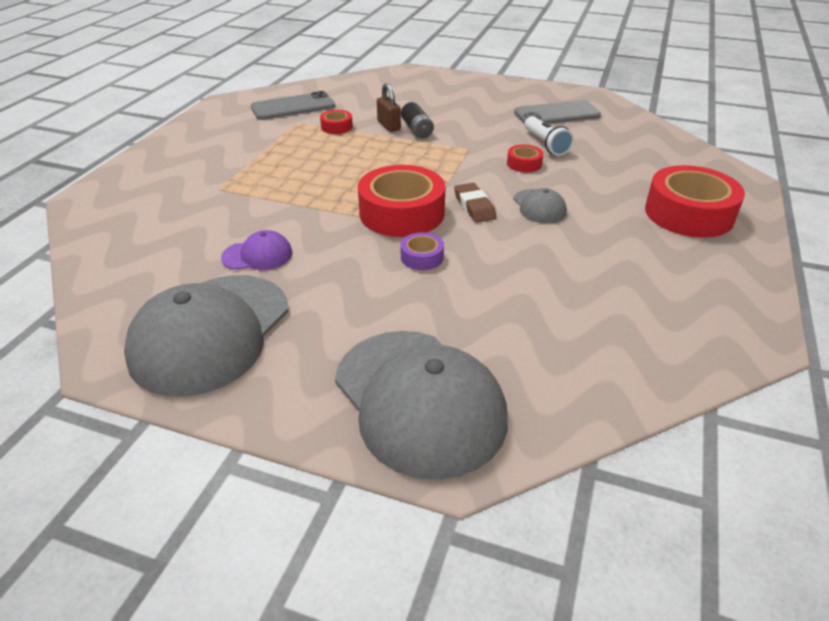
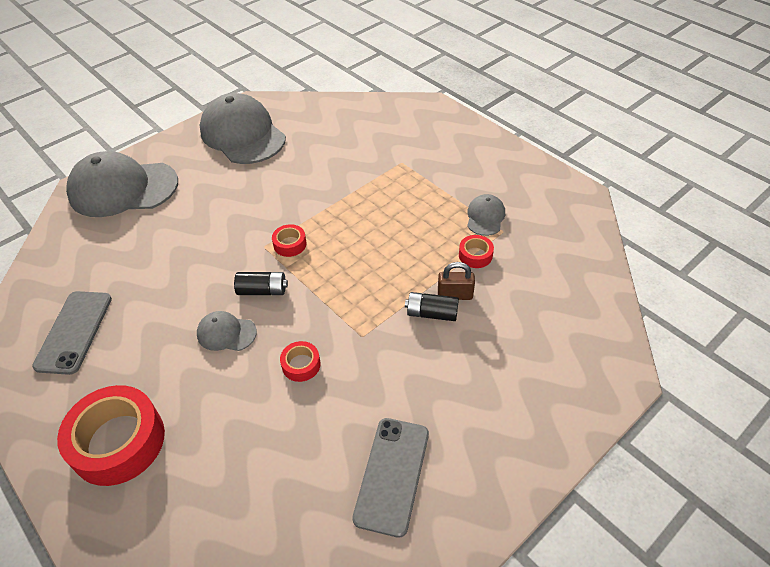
camera: 120 degrees right, 10 degrees up
(257, 255) = (299, 163): purple cap -> none
(283, 132) = (485, 217): none -> grey cap
(293, 107) = (545, 238): grey phone -> grey phone (74, 332)
(401, 213) = (290, 244): red tape -> red tape, size x0.46
(422, 257) = (228, 234): purple tape -> none
(474, 206) = (262, 290): brown eraser -> black battery
(546, 144) = (325, 410): white flashlight -> none

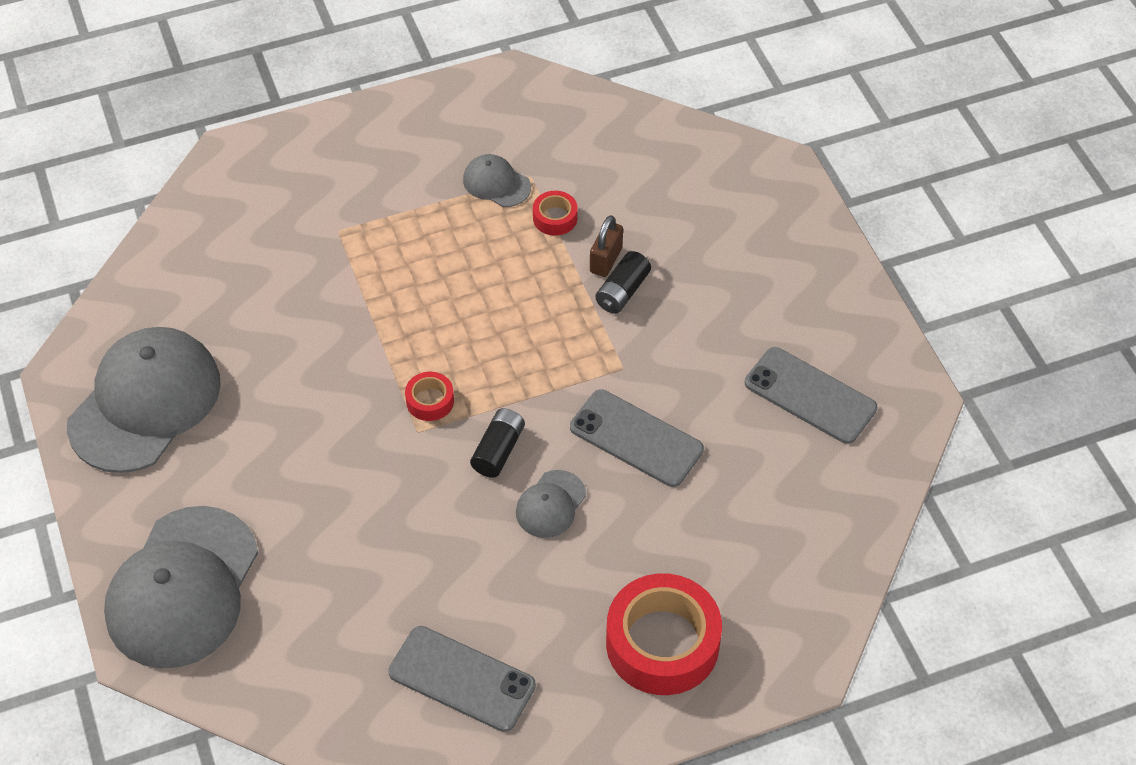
camera: 70 degrees left, 5 degrees up
(242, 134) = (145, 403): grey cap -> grey cap turned 135 degrees clockwise
(301, 365) = (636, 438): red tape -> grey phone

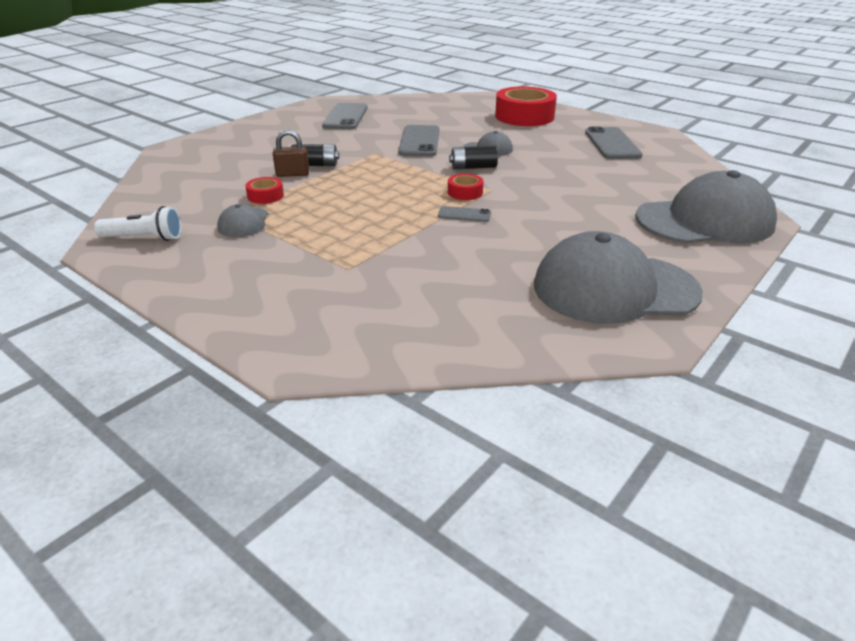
camera: 120 degrees left, 20 degrees down
(374, 370) = (464, 215): none -> grey phone
(515, 106) = (144, 238): none -> white flashlight

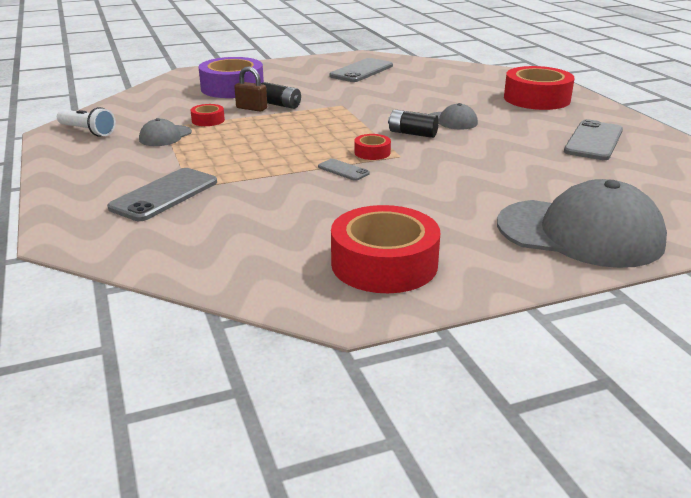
camera: 30 degrees right, 5 degrees down
(241, 157) = (232, 88): none -> purple tape
(419, 141) = (396, 102): grey phone -> grey phone (164, 195)
(614, 289) = (384, 264): grey cap -> red tape

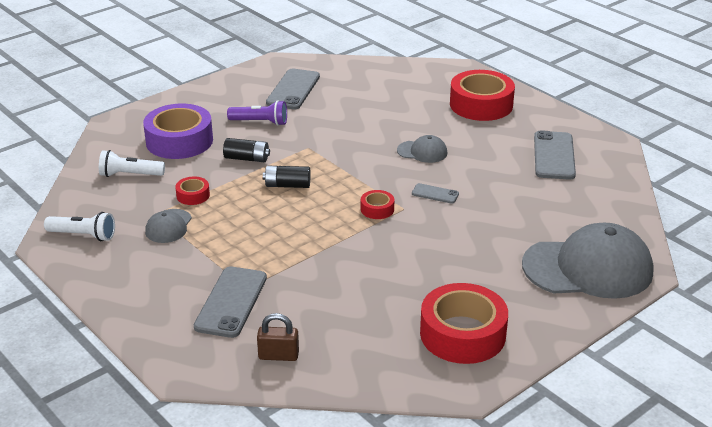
camera: 20 degrees left, 5 degrees up
(169, 102) = (130, 175): none -> white flashlight
(251, 108) = (223, 169): brown padlock -> brown padlock (278, 355)
(313, 85) = (260, 122): none -> purple flashlight
(343, 170) = (366, 237): grey phone -> grey phone (435, 194)
(412, 133) = (397, 176): black battery -> black battery (287, 185)

